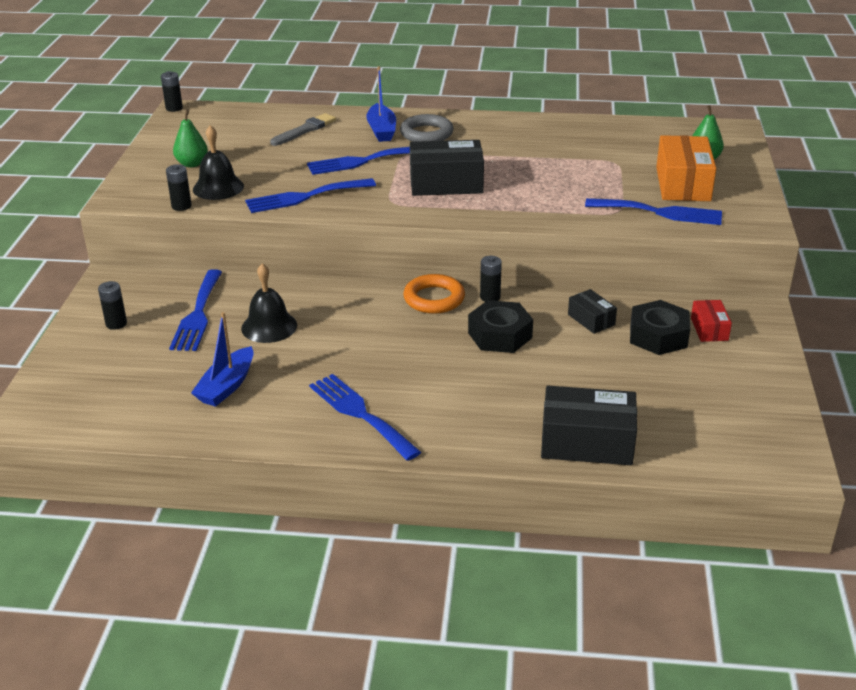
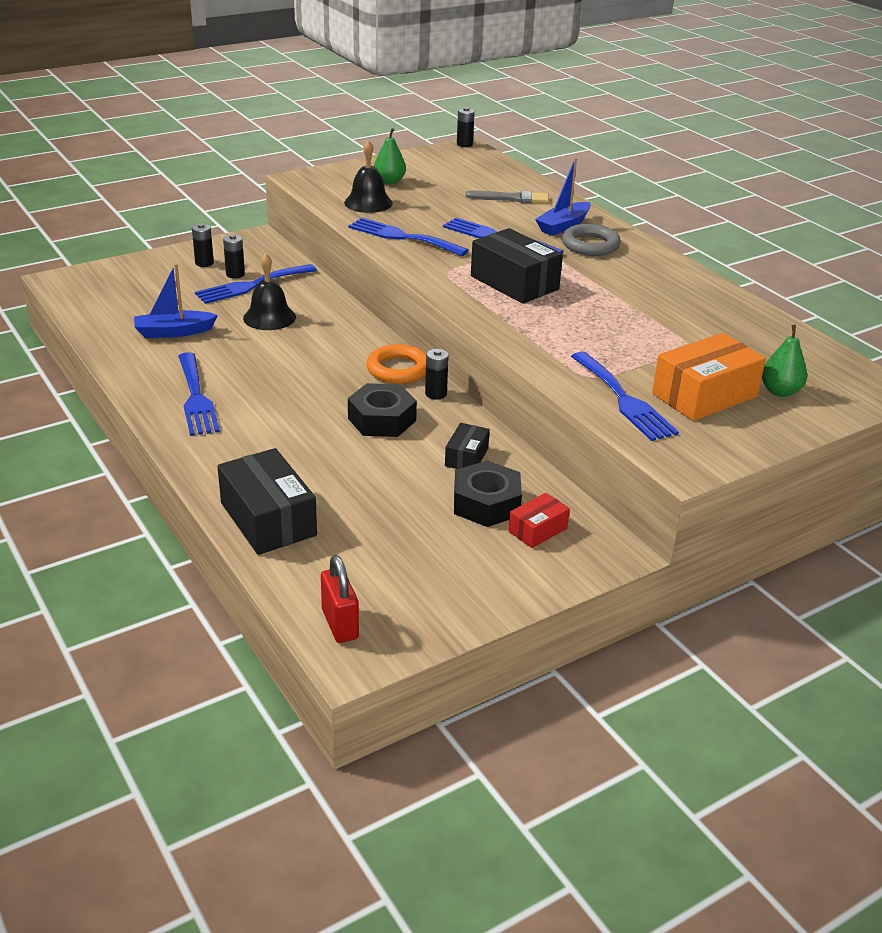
camera: 50 degrees right, 0 degrees up
(181, 206) = (322, 201): black battery -> black battery (235, 274)
(360, 414) = (196, 398): blue fork -> blue fork turned 150 degrees clockwise
(752, 458) = (340, 624): none -> red padlock

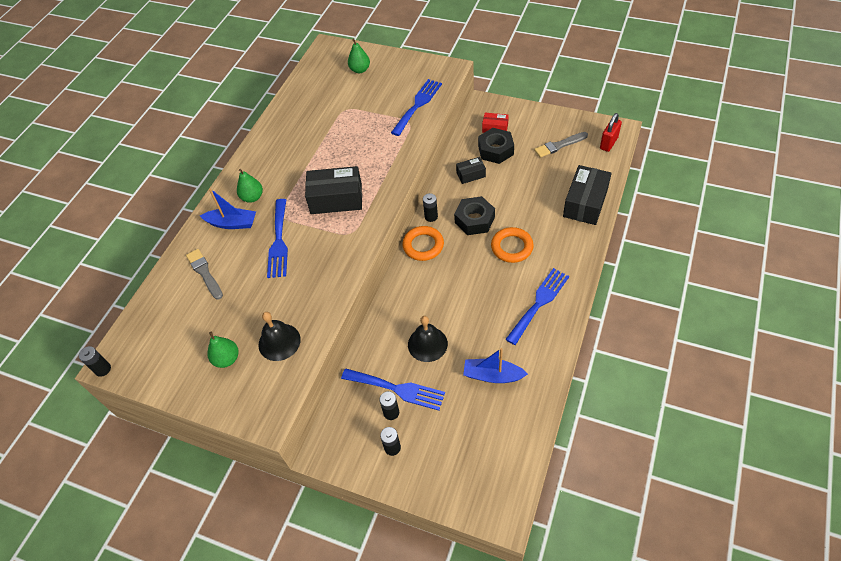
camera: 120 degrees left, 20 degrees up
(174, 332) = (492, 375): blue boat -> blue boat turned 150 degrees clockwise
(297, 422) = (512, 247): none -> orange ring
(402, 237) = (320, 284): blue fork -> none
(410, 569) = (559, 145): none -> grey brush
(514, 283) = (336, 199): black box -> black box turned 75 degrees clockwise
(590, 245) = (252, 197): grey ring -> green pear
(704, 395) = (387, 87): orange box -> none

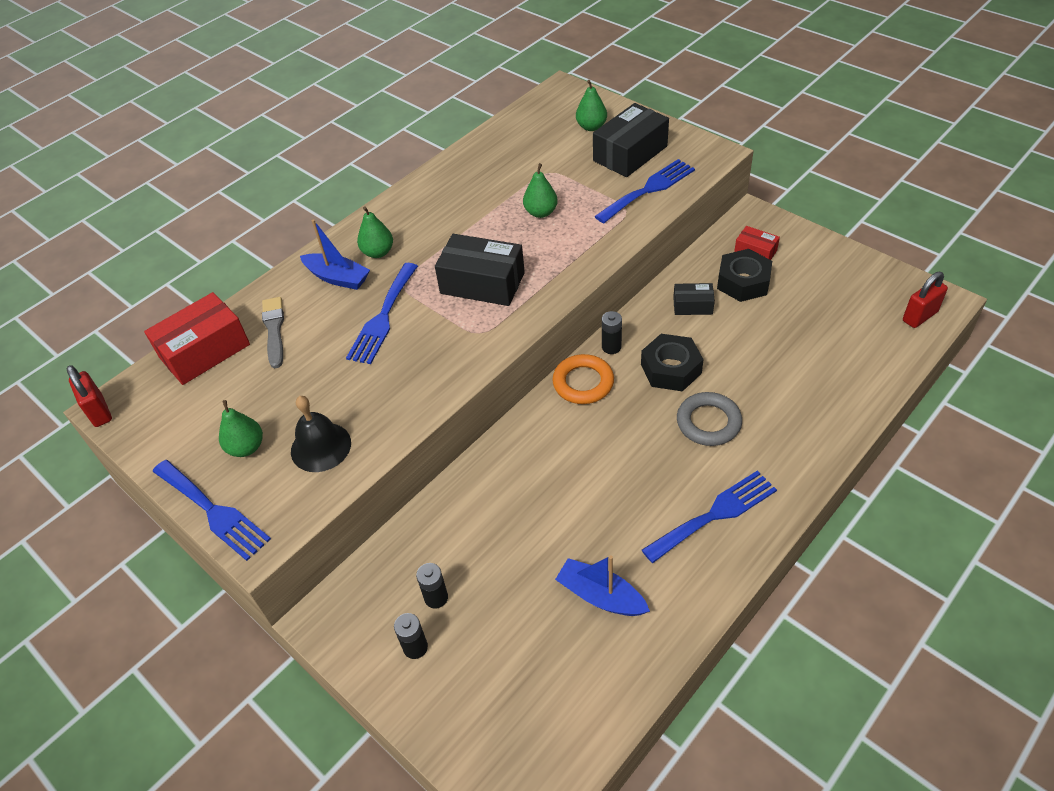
camera: 20 degrees right, 5 degrees down
(103, 369) = (99, 411): black battery -> red padlock
(160, 303) = (204, 351): none -> red box
(353, 139) = (541, 212): none -> green pear
(397, 389) = (459, 568): blue fork -> blue fork (213, 511)
(427, 344) = (528, 519): black bell -> none
(512, 247) = (708, 422): orange ring -> grey ring
(559, 145) = (841, 300): grey brush -> none
(585, 203) = (847, 392): black box -> black box (630, 154)

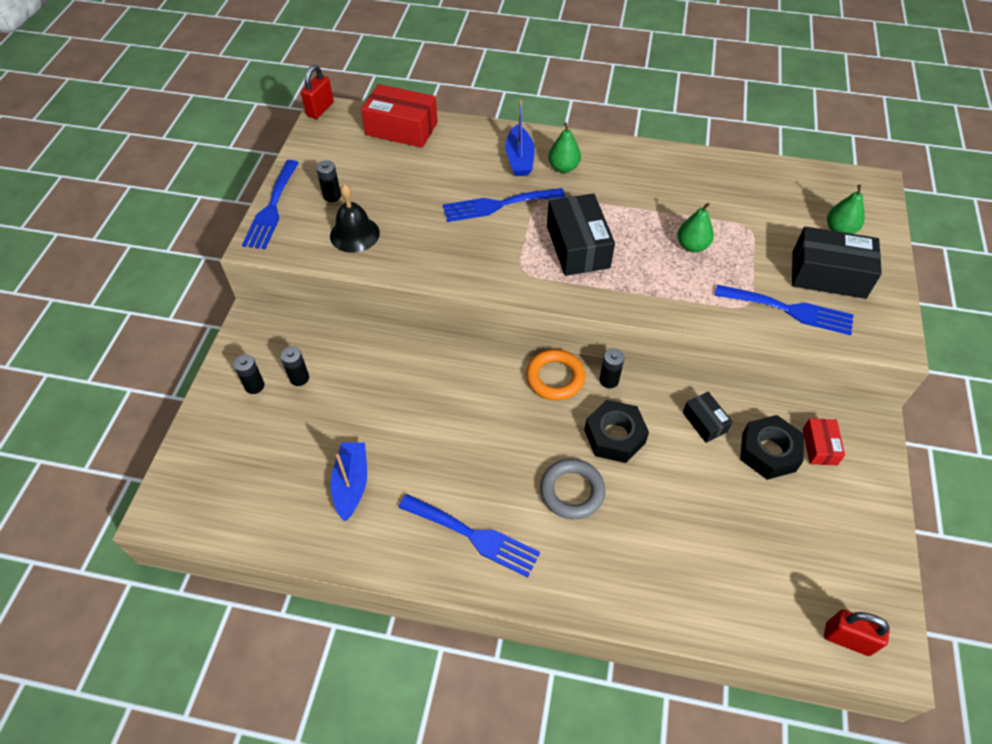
camera: 55 degrees right, 5 degrees up
(246, 447) = (332, 196): green pear -> black battery
(274, 330) = (444, 153): grey brush -> none

